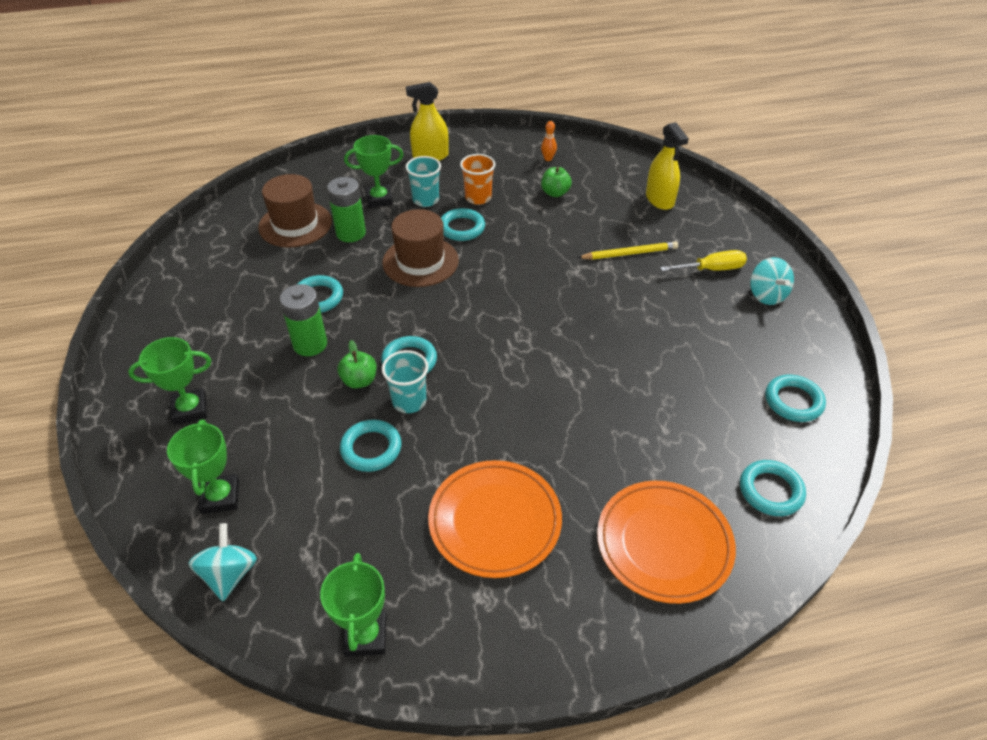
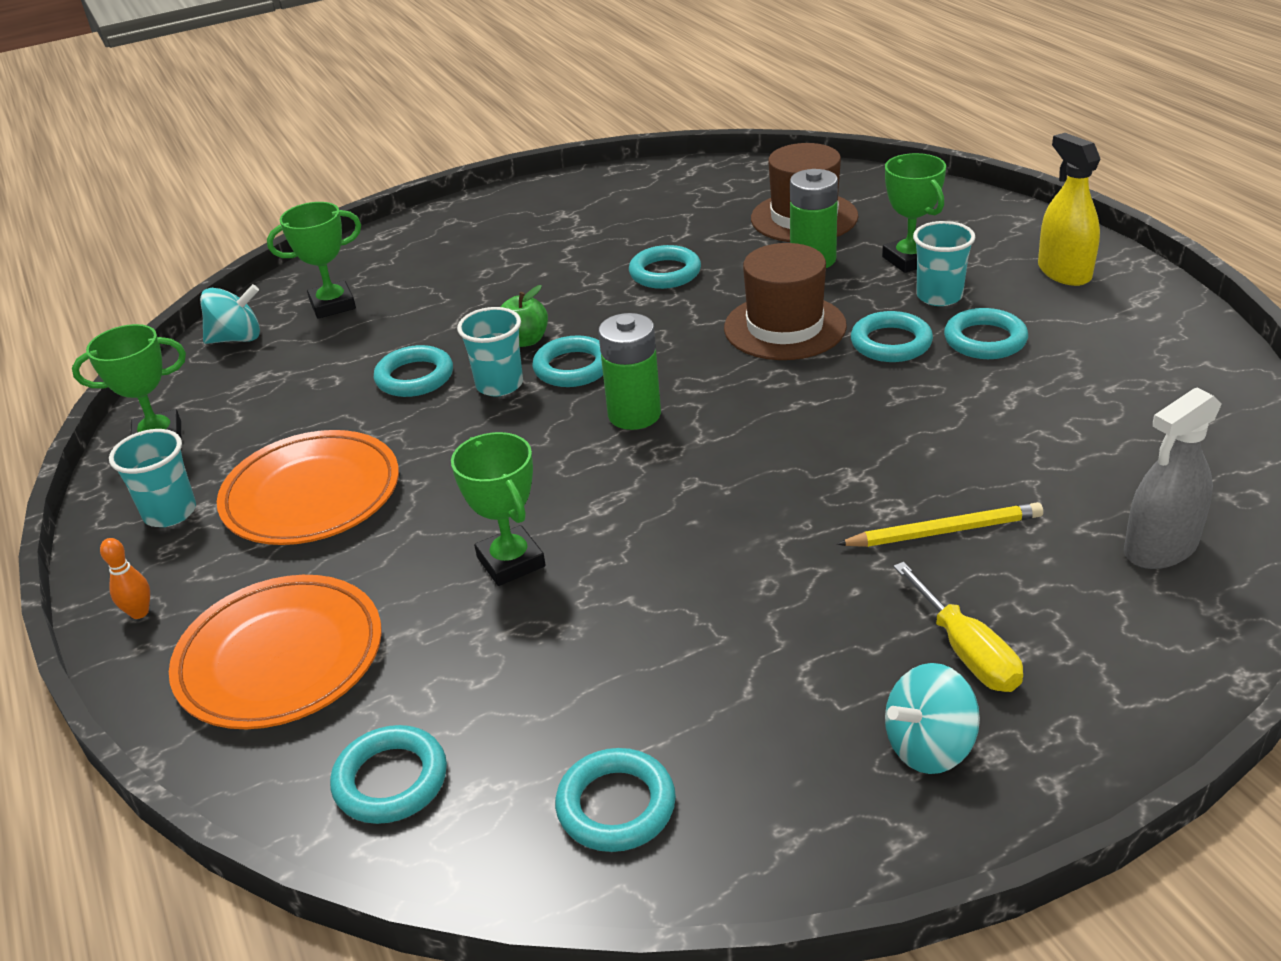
camera: 80 degrees right, 10 degrees down
(190, 409) = (450, 252): green trophy -> green trophy (511, 562)
(310, 344) = (577, 291): green battery -> green battery (634, 414)
(478, 198) = (985, 340): orange cup -> turquoise ring
(480, 620) = (170, 513): none -> turquoise cup
(548, 159) = (1174, 386): orange bowling pin -> orange bowling pin (139, 612)
(555, 193) = (1068, 414): green apple -> none
(629, 253) = (944, 531): yellow pencil -> yellow pencil turned 75 degrees counterclockwise
(659, 199) = (1160, 548): yellow spray bottle -> grey spray bottle

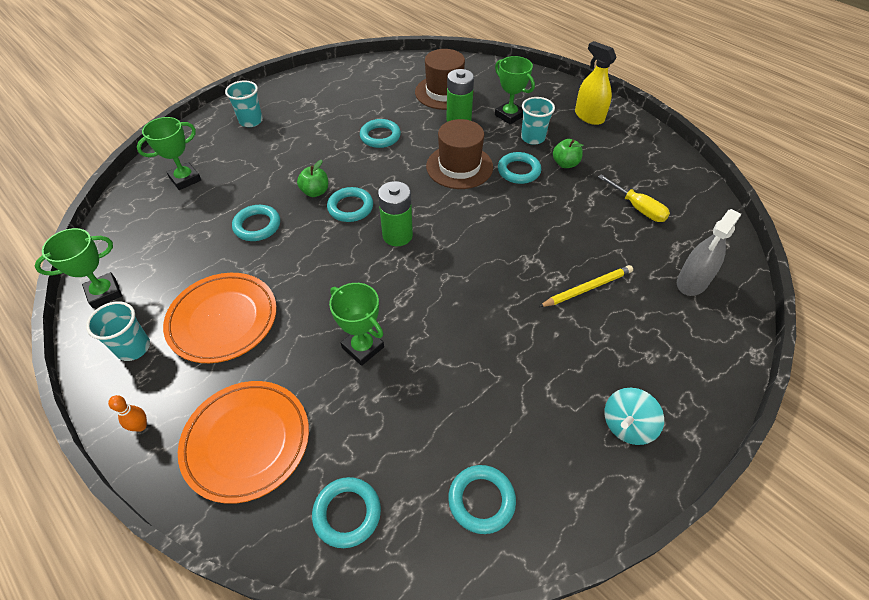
camera: 20 degrees left, 15 degrees up
(237, 338) = (130, 211): turquoise spinning top -> none
(499, 385) = (311, 225): turquoise cup -> turquoise cup (251, 121)
(966, 651) = (624, 362): yellow screwdriver -> yellow screwdriver (637, 208)
(985, 340) = (565, 164): turquoise ring -> green apple

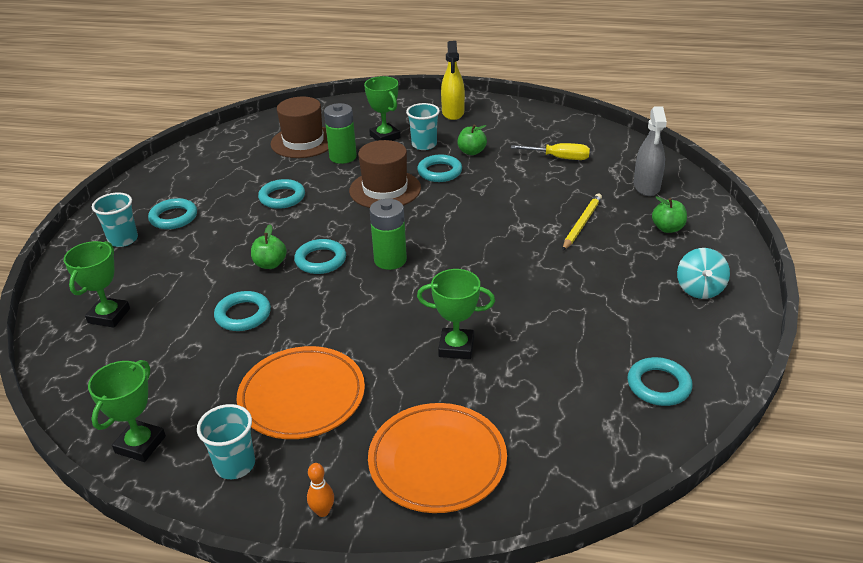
camera: 35 degrees left, 15 degrees down
(347, 513) = (576, 452): turquoise ring -> turquoise ring (173, 217)
(509, 115) = (385, 137): green trophy -> green trophy turned 45 degrees clockwise
(589, 116) = (453, 113): yellow spray bottle -> yellow spray bottle turned 105 degrees counterclockwise
(665, 339) = (667, 228): none -> green apple

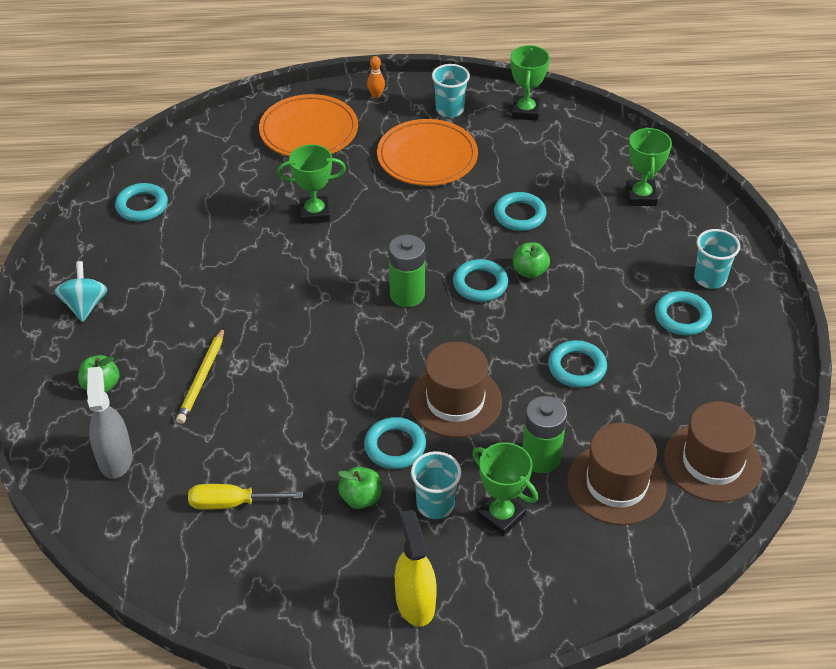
camera: 165 degrees right, 10 degrees up
(234, 144) = (712, 462): none -> brown hat

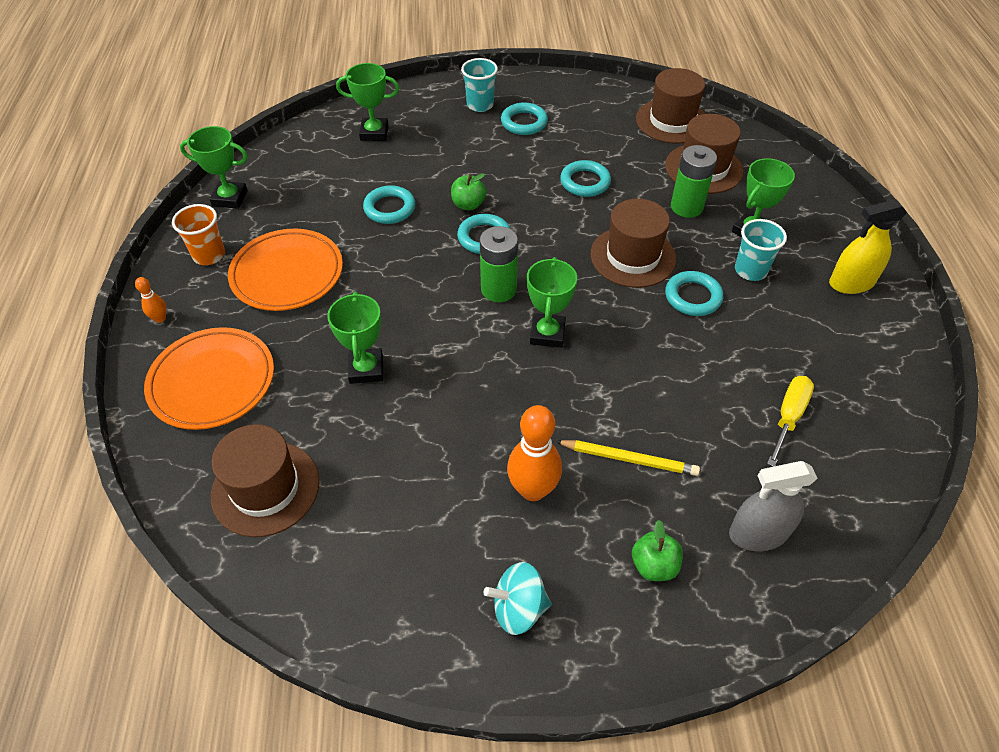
camera: 90 degrees left, 5 degrees up
(142, 206) = (326, 562): turquoise ring -> none
(182, 315) = (533, 490): none -> orange bowling pin
(207, 170) = (265, 488): none -> brown hat
(232, 503) = (788, 417): yellow screwdriver -> yellow screwdriver turned 150 degrees counterclockwise
(348, 328) = (547, 334): none -> green trophy
(361, 498) = (757, 319): green apple -> none
(449, 110) = (209, 255): turquoise cup -> orange cup

